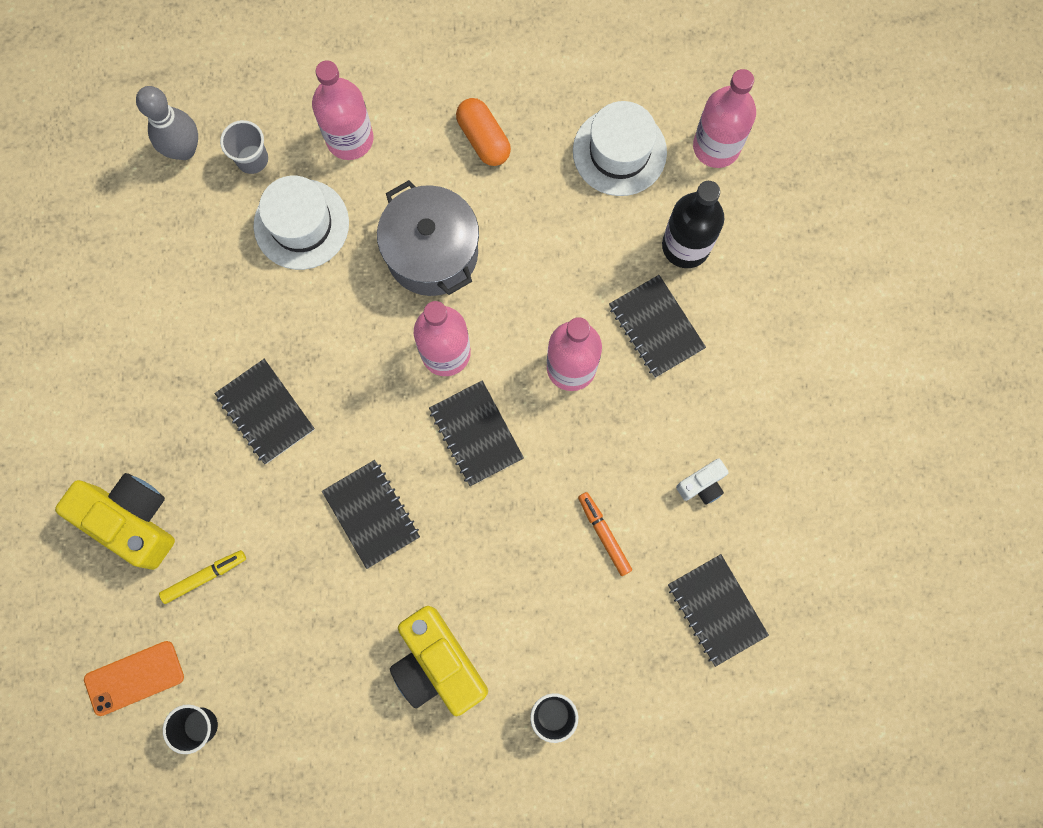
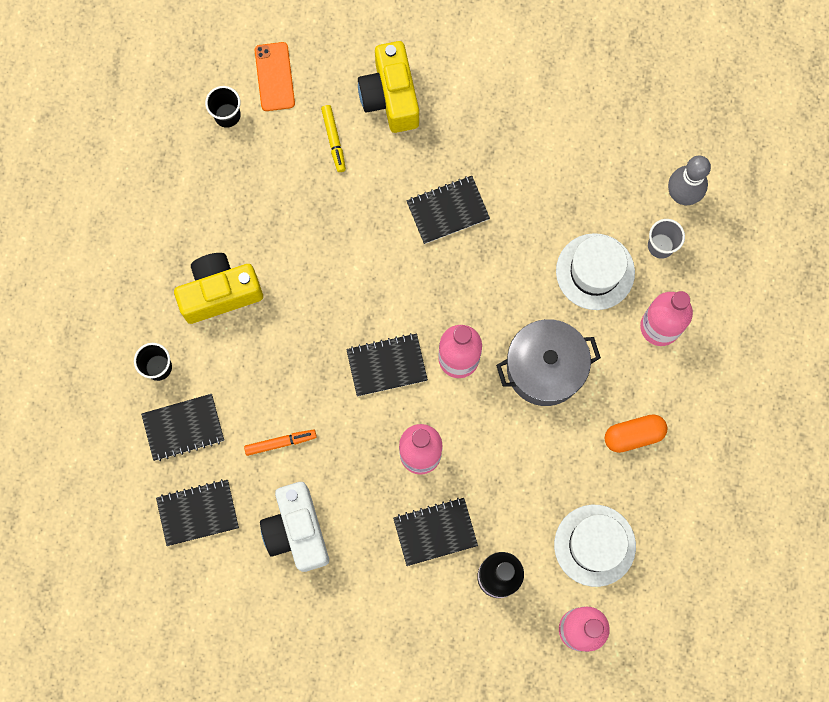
camera: 105 degrees right, 0 degrees up
(131, 521) = (390, 97): yellow camera -> yellow camera turned 120 degrees clockwise
(371, 514) = (346, 271): black notebook -> black notebook (183, 428)
(702, 485) = (297, 530): white camera -> white camera, size x2.08

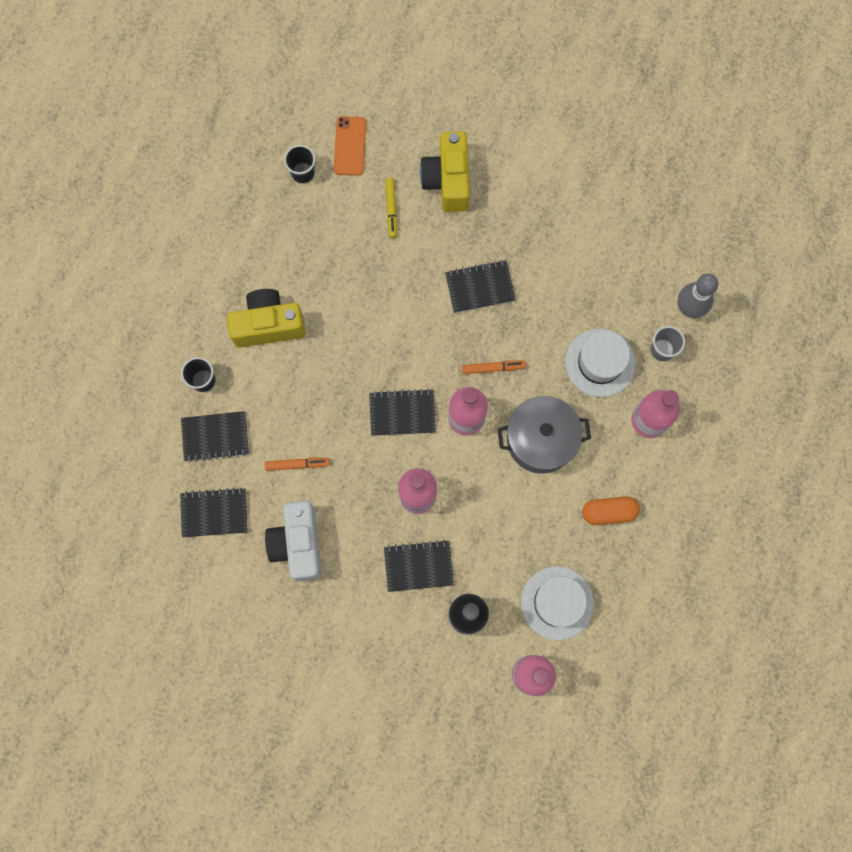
camera: 10 degrees right, 0 degrees up
(478, 298) = (493, 368): none -> orange marker

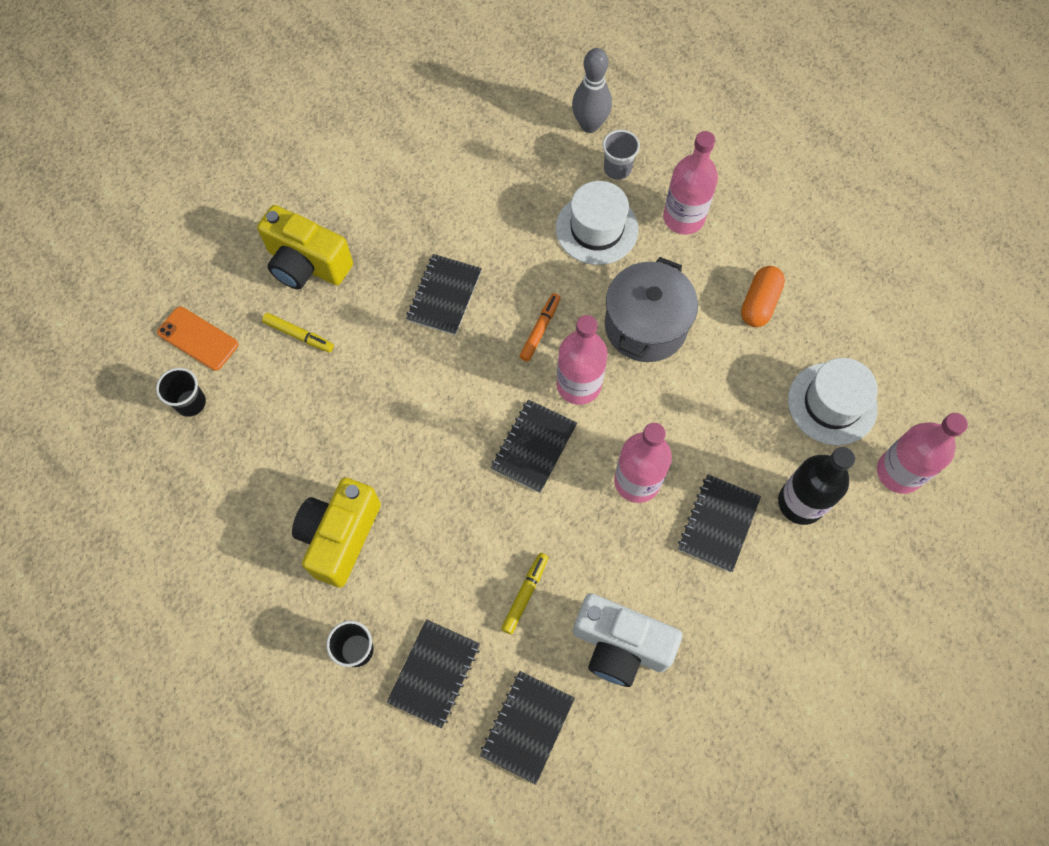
camera: 60 degrees left, 10 degrees down
(297, 464) = (525, 594): orange marker -> yellow marker

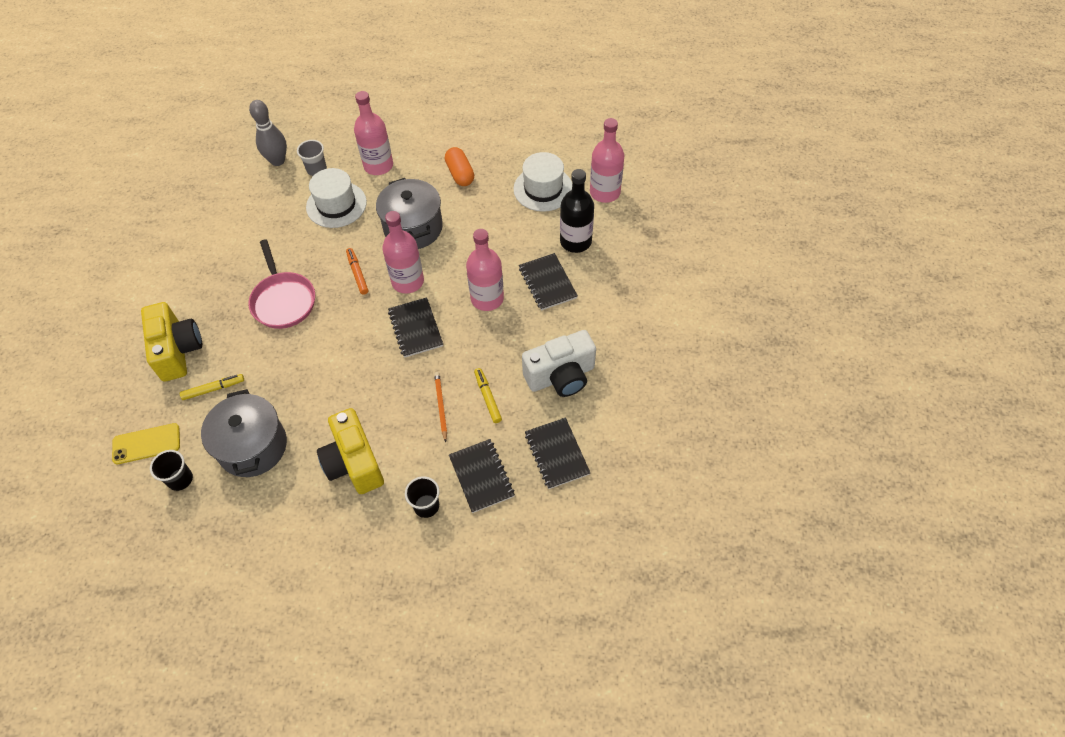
camera: 45 degrees left, 10 degrees down
(198, 338) = (146, 444): orange phone -> yellow phone
(275, 429) = (252, 446): none -> grey pot
(307, 264) = (178, 351): yellow camera -> yellow camera turned 90 degrees counterclockwise
(444, 296) = (283, 300): black notebook -> pink pan
(472, 558) = (441, 406): none -> orange pencil

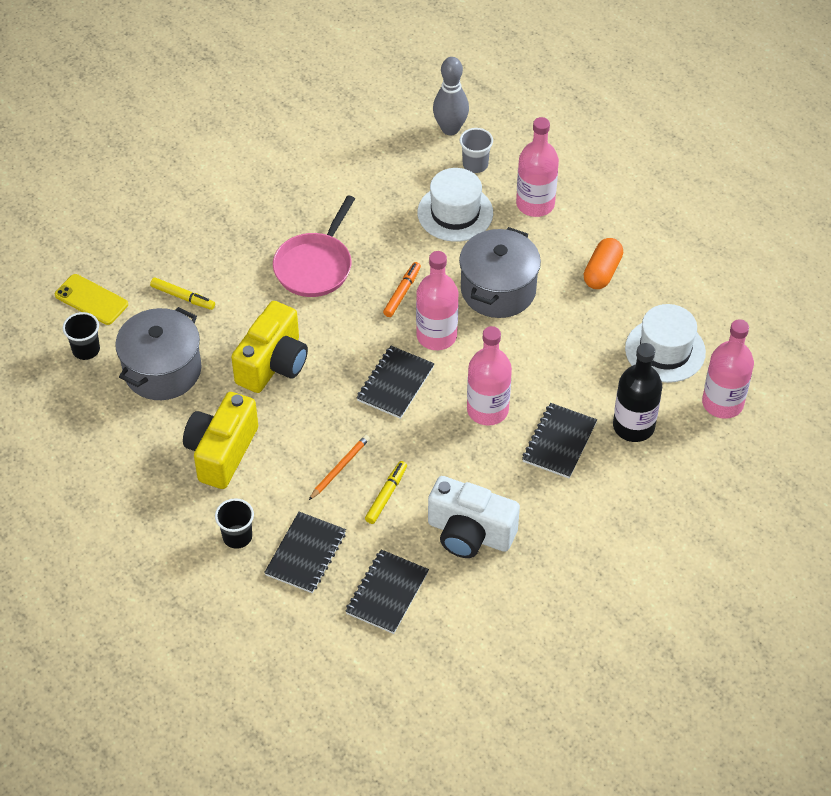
camera: 45 degrees right, 5 degrees down
(178, 351) = (190, 241): yellow camera -> yellow camera (273, 364)

